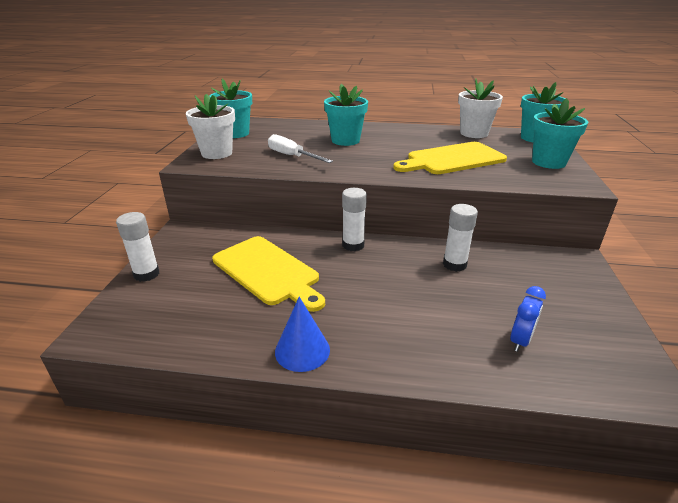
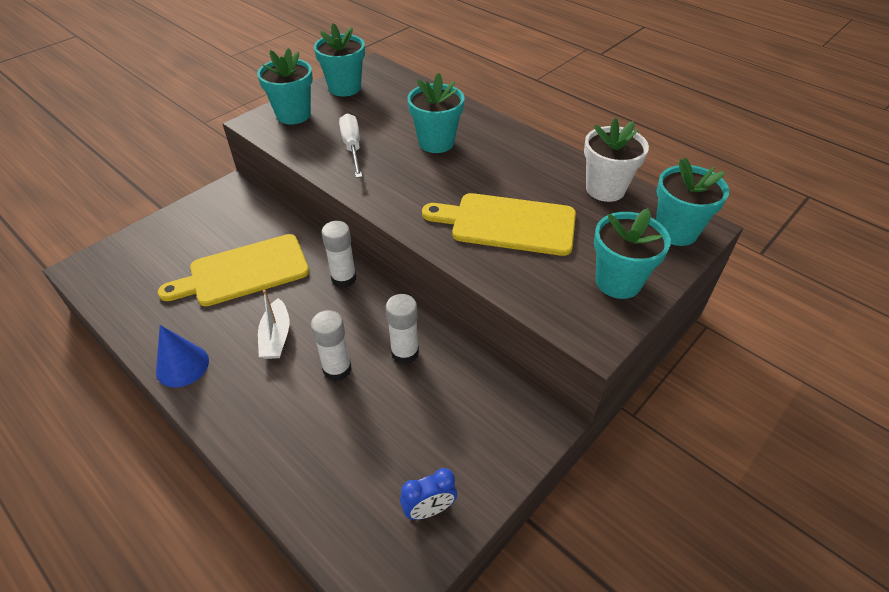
camera: 35 degrees right, 15 degrees up
(146, 274) = (161, 227): white glue stick -> white glue stick (337, 369)
(217, 153) = (293, 115): white flower pot -> turquoise flower pot
(268, 271) = (243, 272): yellow cutting board -> yellow cutting board turned 75 degrees clockwise
(354, 296) = (276, 337): none -> white boat
(520, 340) = (348, 466): blue clock -> blue clock (429, 509)

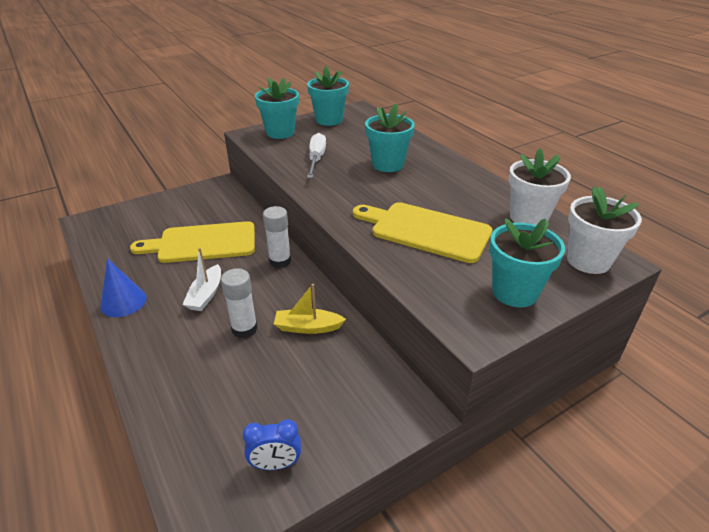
camera: 15 degrees right, 10 degrees down
(405, 352) = (307, 327): white glue stick -> yellow boat
(676, 231) = (588, 261): turquoise flower pot -> white flower pot

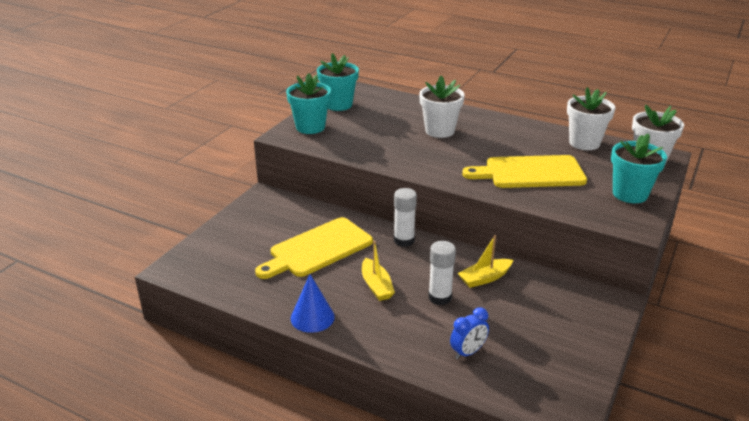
camera: 30 degrees left, 5 degrees down
(206, 295) = (376, 286): white boat -> yellow boat
(275, 464) = (566, 365): blue clock -> blue clock (468, 352)
(316, 159) = (376, 142): white screwdriver -> none
(388, 164) = (439, 131): turquoise flower pot -> white flower pot

